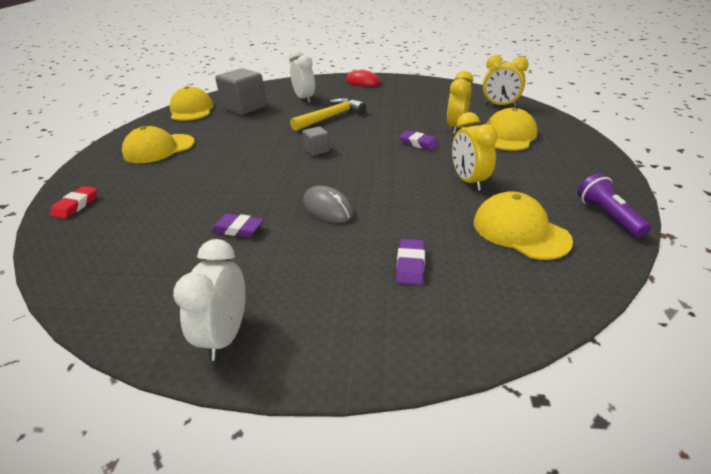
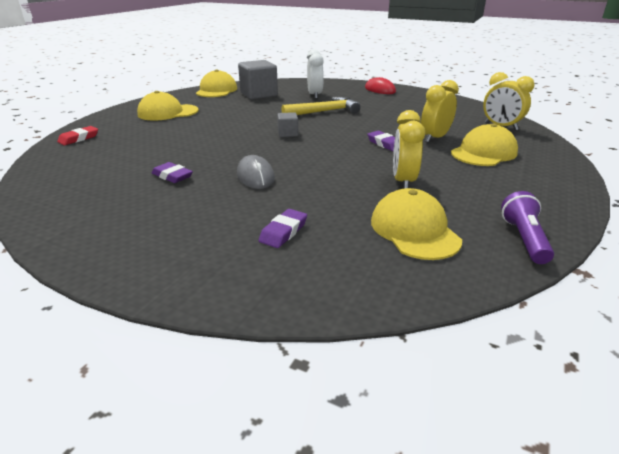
camera: 20 degrees right, 5 degrees down
(225, 335) = (96, 242): white clock -> none

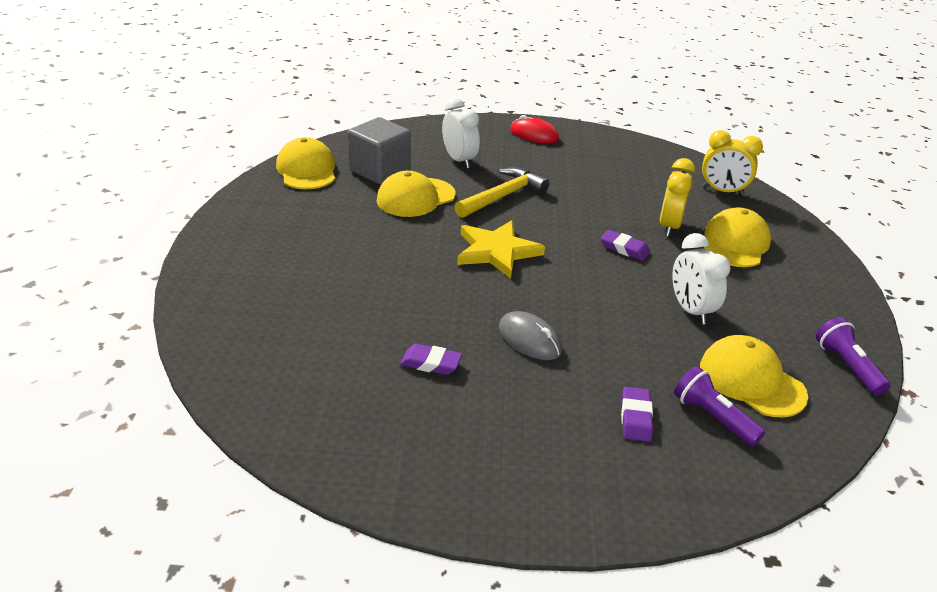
camera: 25 degrees left, 5 degrees up
(79, 138) = (217, 320): red eraser -> none
(168, 112) = (287, 236): yellow cap -> yellow cap (415, 197)
(288, 134) = (496, 251): grey cube -> yellow star
(351, 245) = (712, 417): none -> purple flashlight
(403, 181) = (690, 310): yellow clock -> white clock

